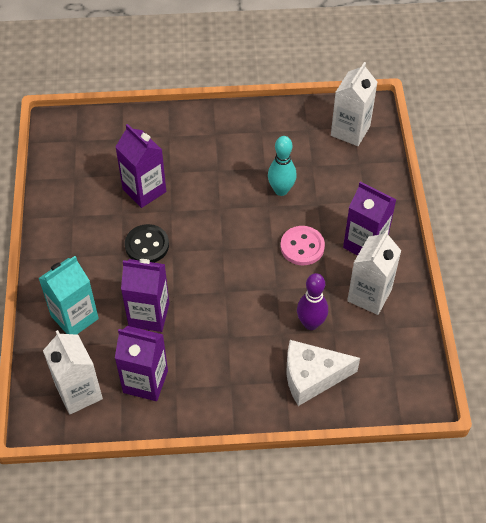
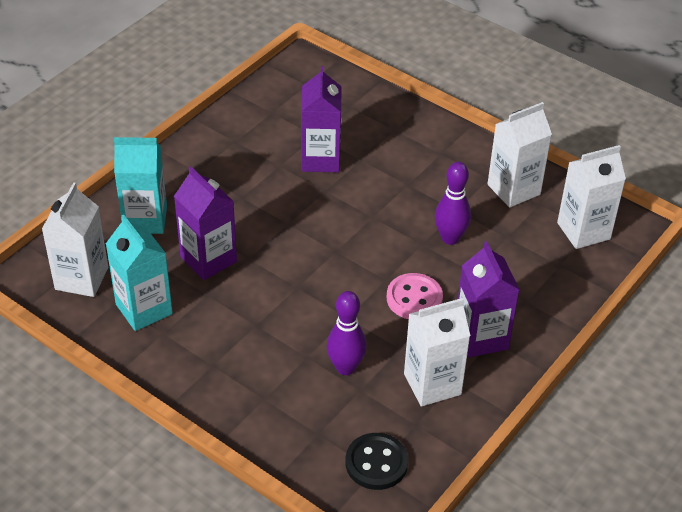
camera: 40 degrees right, 10 degrees down
(145, 381) = (144, 309): purple carton -> turquoise carton
(147, 245) = (271, 204): black button -> black button (376, 463)
(281, 190) = (450, 238): turquoise bowling pin -> purple bowling pin
(284, 130) = (513, 189): none -> white carton
(312, 377) = (293, 412): white cheese -> none

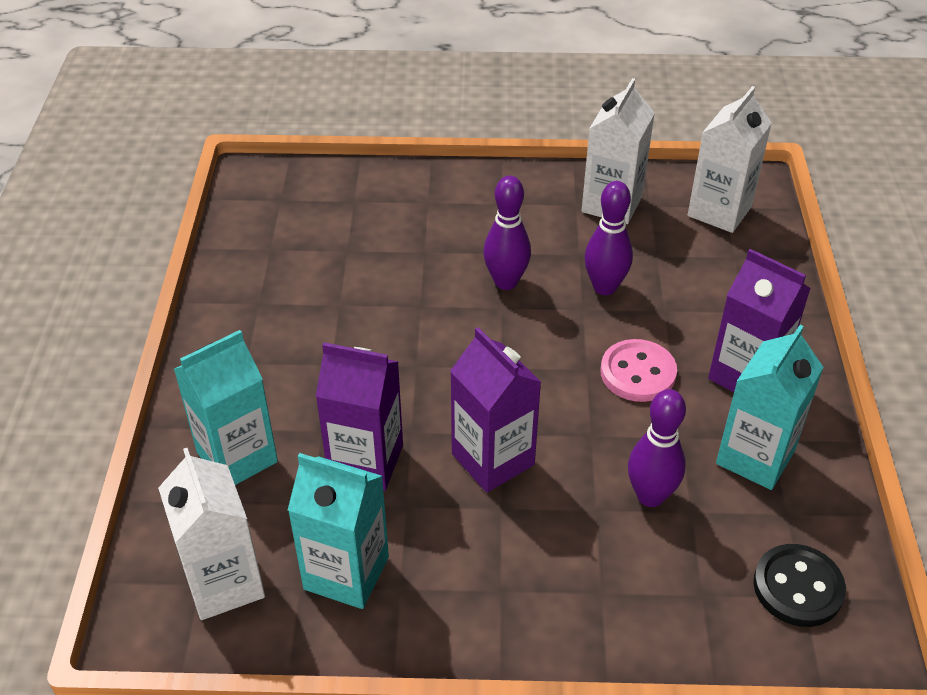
camera: 35 degrees left, 0 degrees up
(320, 159) = (380, 274): purple carton -> purple carton (493, 459)
(391, 203) = (506, 282): none -> purple bowling pin
(432, 384) = (755, 457): white carton -> turquoise carton

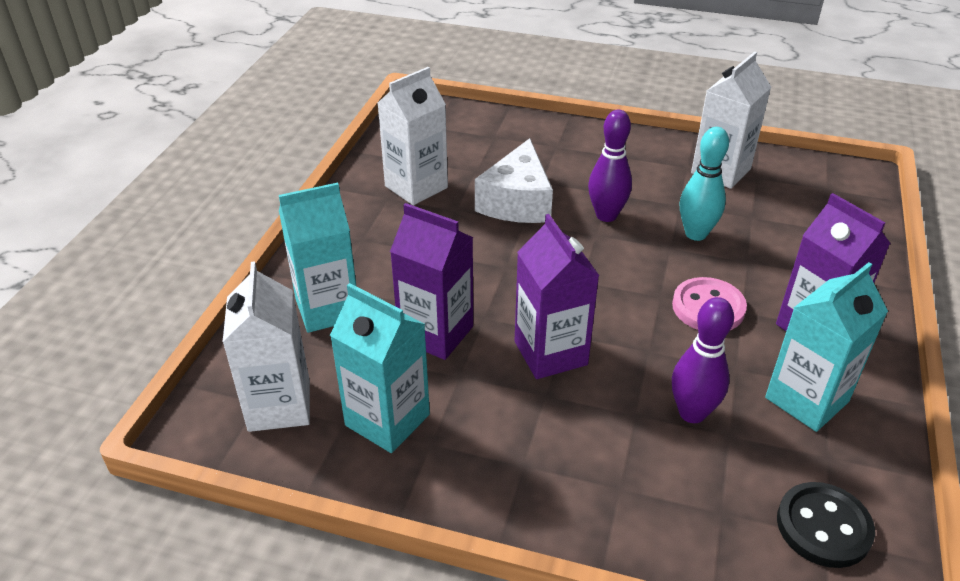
camera: 15 degrees right, 5 degrees down
(405, 282) = (517, 202): none -> white cheese
(604, 287) = (696, 234): purple bowling pin -> turquoise bowling pin
(719, 211) = (821, 191): white carton -> white carton (416, 187)

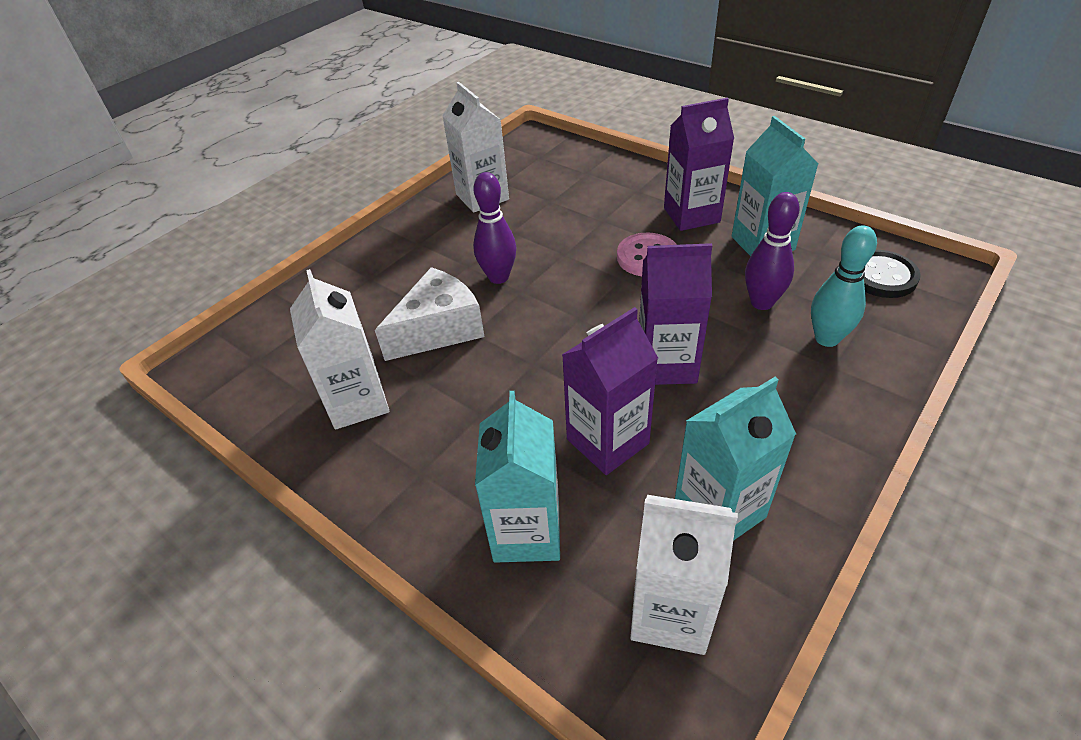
camera: 65 degrees left, 5 degrees up
(517, 202) = (439, 329): white cheese -> white cheese turned 75 degrees counterclockwise
(696, 234) = (554, 235): turquoise bowling pin -> turquoise bowling pin (826, 338)

